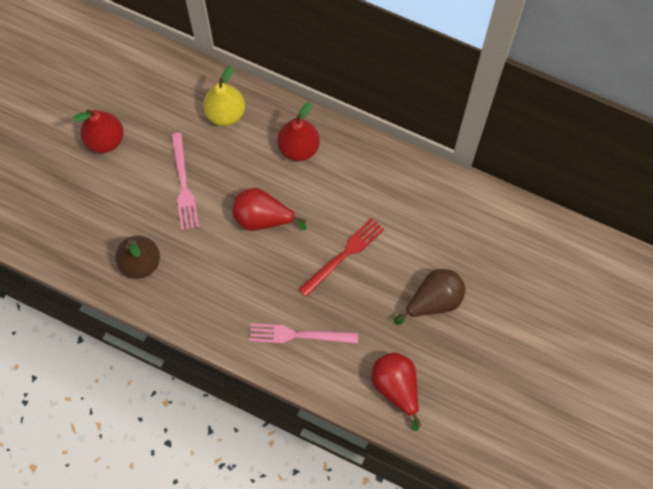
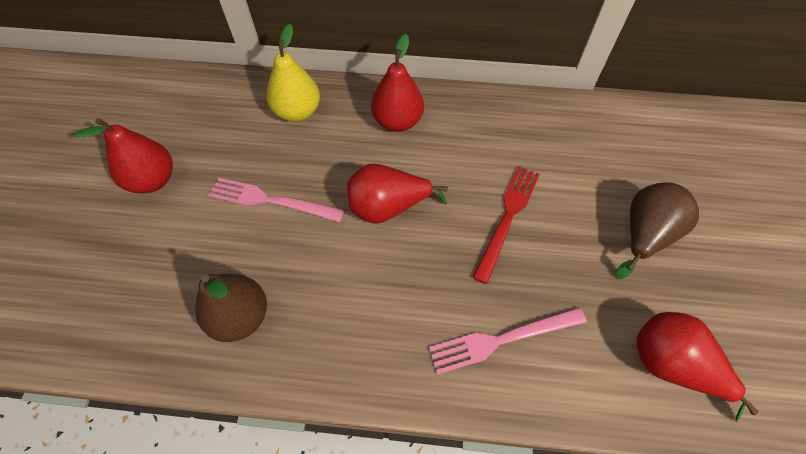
camera: 20 degrees left, 10 degrees down
(183, 185) = (271, 200): pink fork -> pink fork turned 135 degrees clockwise

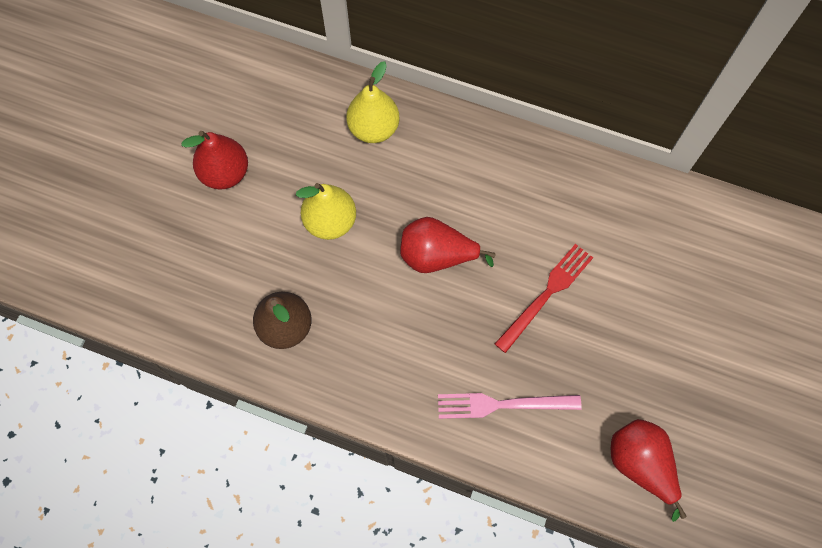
camera: 15 degrees right, 10 degrees up
(271, 200) = (330, 222): pink fork -> yellow pear
(397, 122) = (471, 164): red pear -> none
(644, 235) = (670, 344): brown pear -> none

